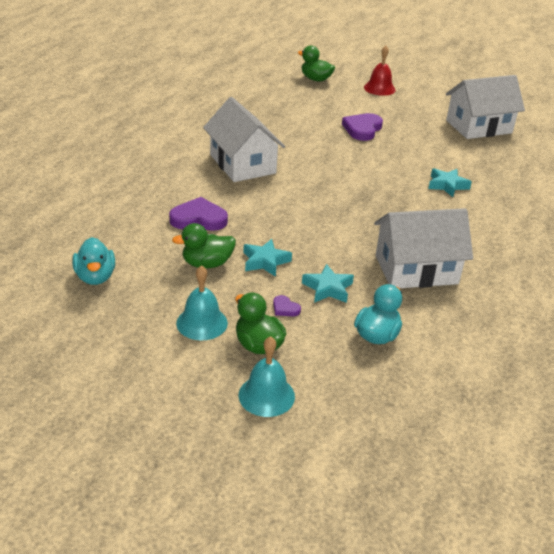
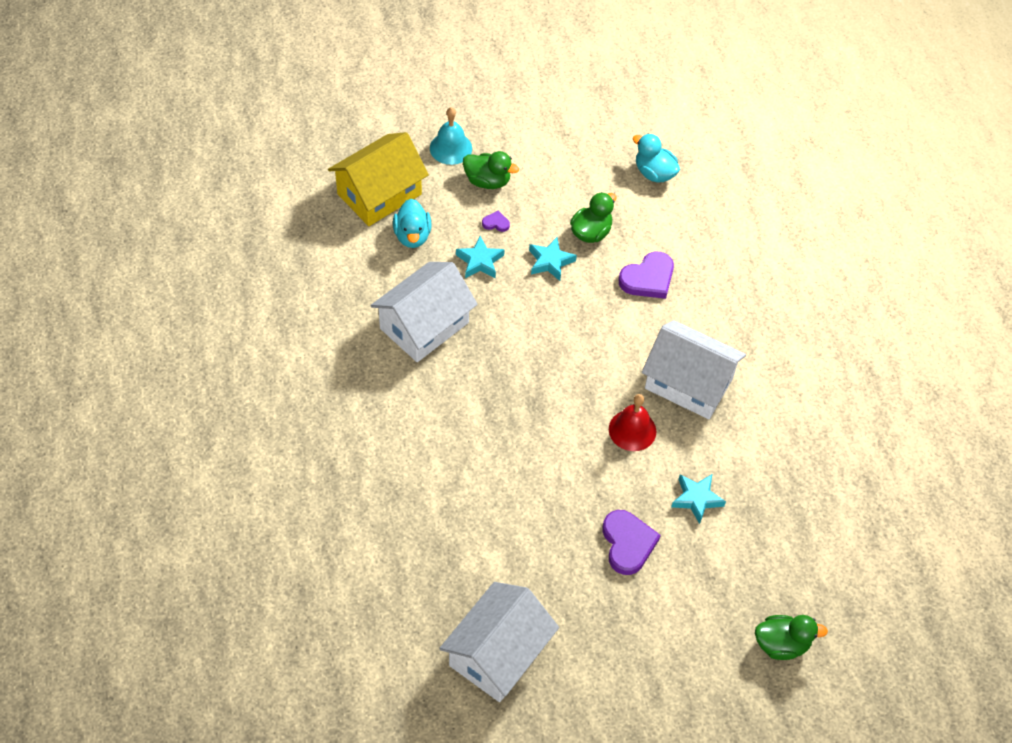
camera: 145 degrees right, 20 degrees up
(202, 323) = (541, 177): turquoise bell -> none
(379, 88) = (684, 679): red bell -> red bell (632, 430)
(385, 388) = (379, 194): none -> yellow house
(447, 185) = (466, 481): turquoise star -> turquoise star (696, 499)

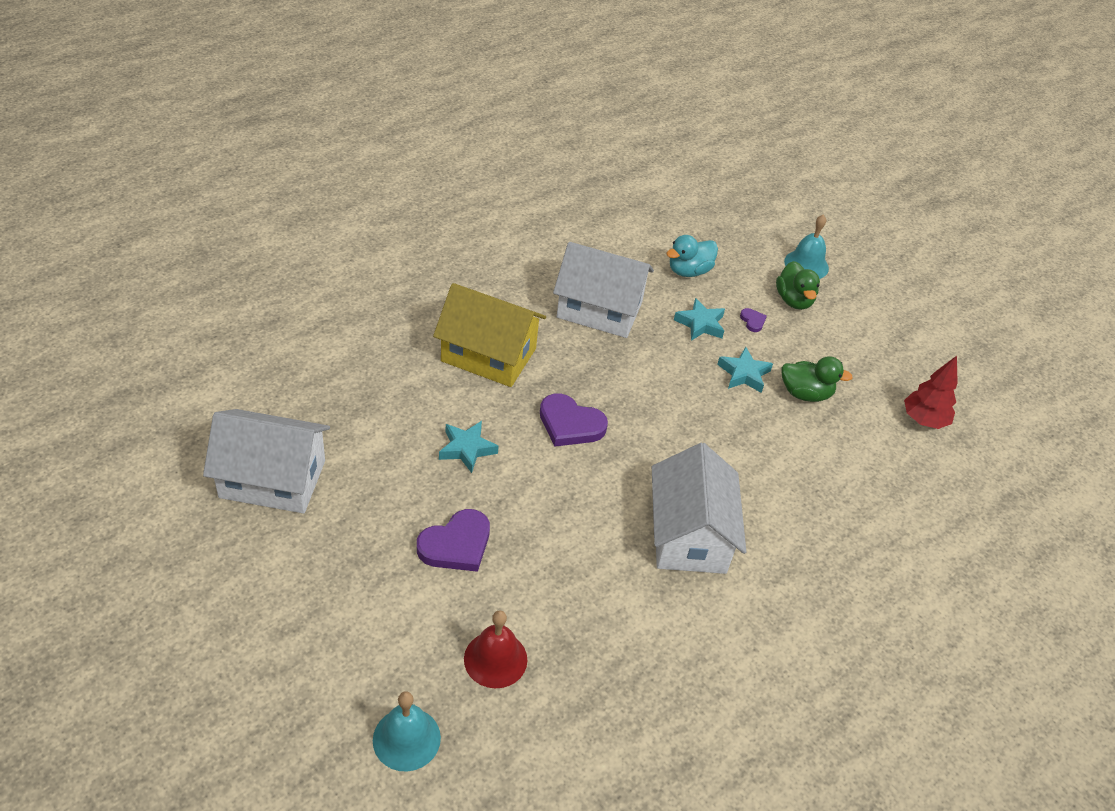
camera: 60 degrees right, 10 degrees down
(379, 194) = (714, 236): yellow house -> yellow house (488, 355)
(632, 430) = (596, 504): red bell -> red bell (495, 659)
(648, 278) = (790, 457): purple heart -> purple heart (570, 424)
(654, 173) = (923, 420): turquoise duck -> red tree
(696, 499) = (548, 590): turquoise star -> turquoise star (467, 449)
(781, 644) = (406, 738): green duck -> turquoise bell

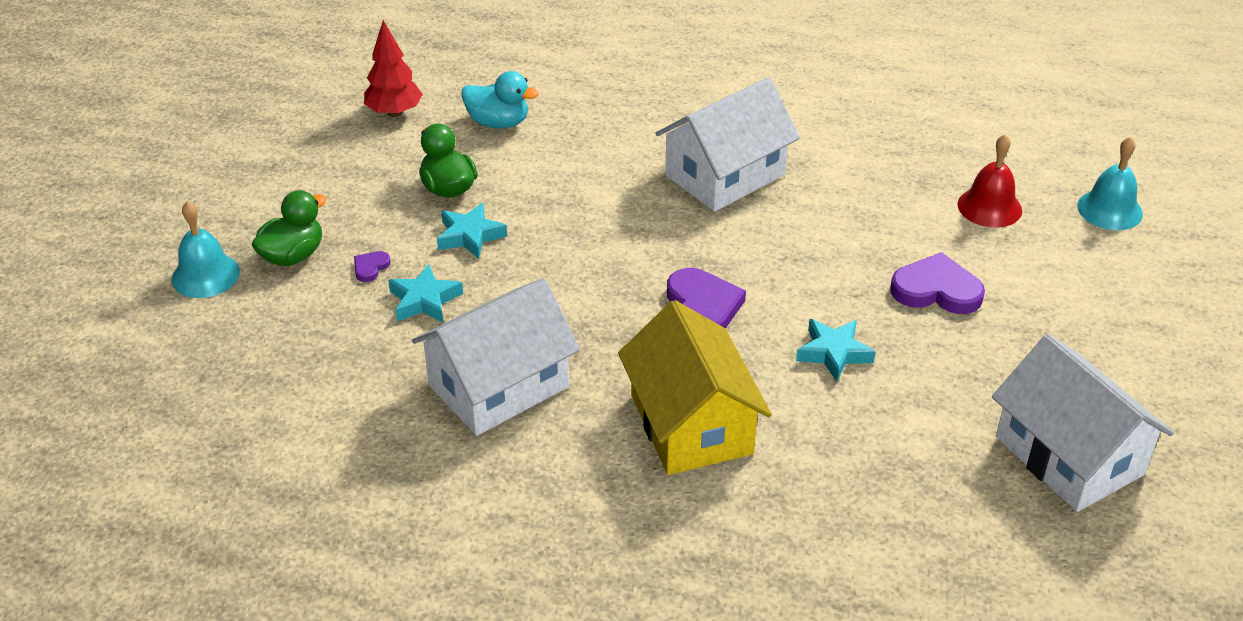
camera: 125 degrees left, 5 degrees down
(599, 309) = (498, 386): white house -> white house turned 75 degrees clockwise
(689, 271) = (331, 356): turquoise duck -> turquoise duck (498, 123)

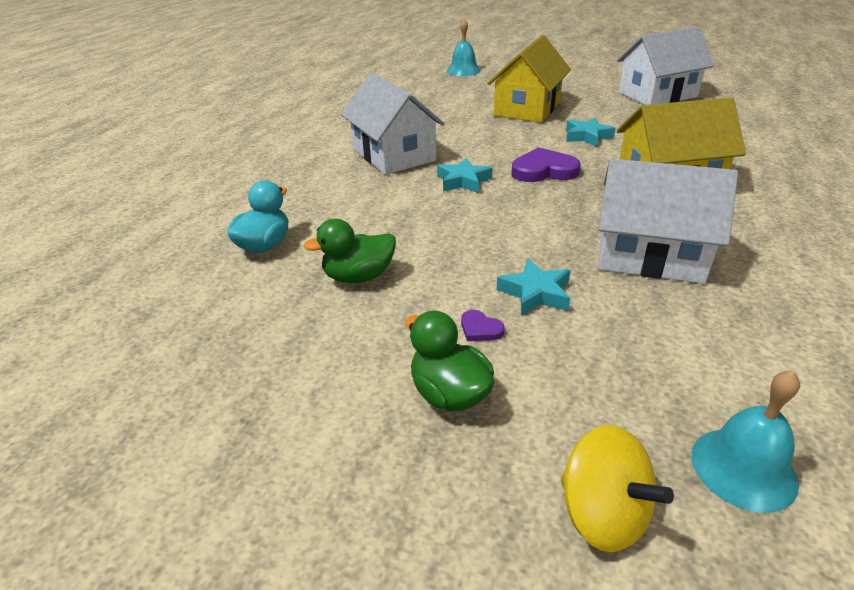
camera: 80 degrees left, 5 degrees down
(179, 331) = (603, 513): none -> yellow spinning top
(205, 275) = (478, 488): turquoise bell -> turquoise bell (743, 468)
(394, 112) = (198, 311): red tree -> none
(470, 236) = (439, 265): turquoise star -> turquoise star (463, 181)
(498, 386) = (650, 255): white house -> white house turned 45 degrees counterclockwise
(936, 290) = (527, 108): purple heart -> yellow house
(989, 207) = (454, 92): red bell -> none

